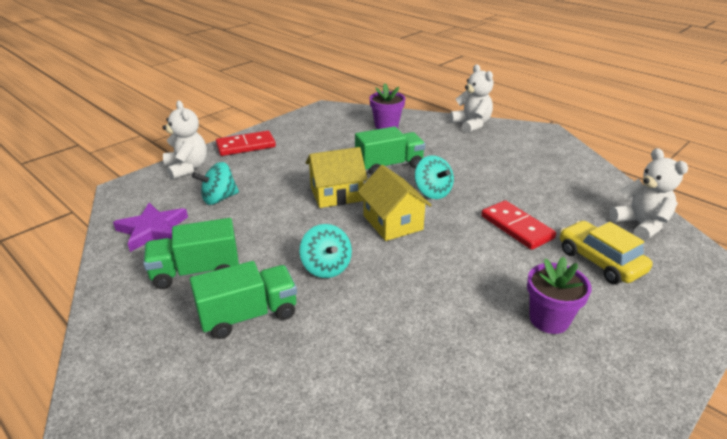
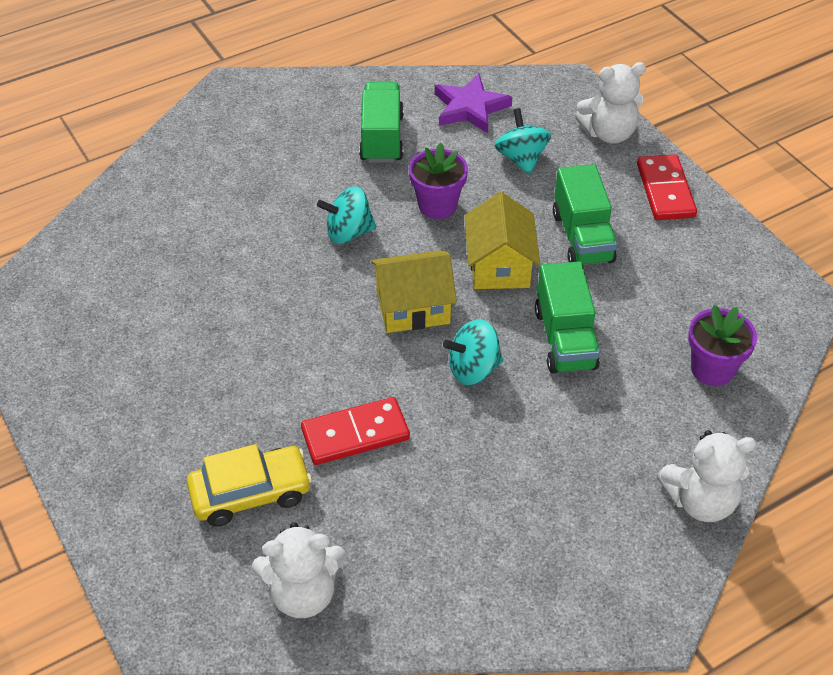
camera: 105 degrees right, 15 degrees up
(248, 315) = (300, 170): green truck -> green truck (582, 237)
(549, 319) = (185, 393): purple flower pot -> purple flower pot (437, 205)

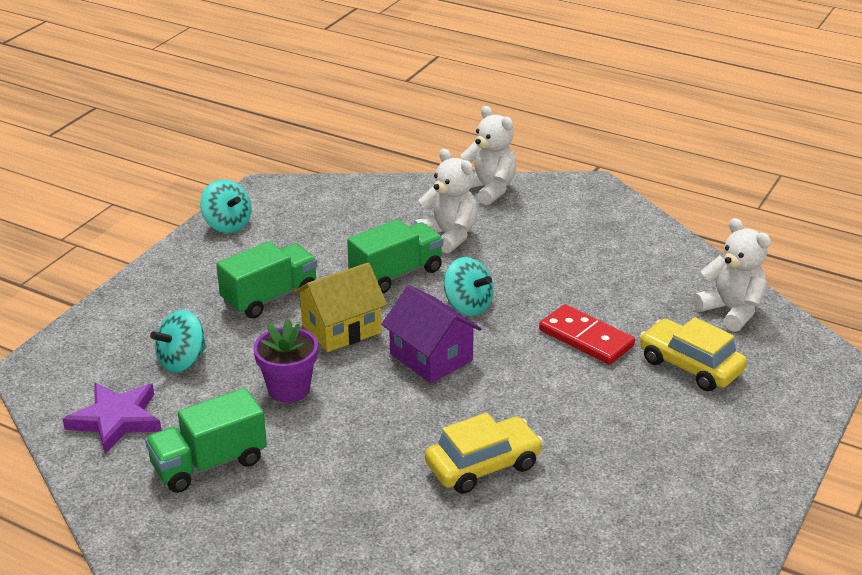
camera: 120 degrees left, 15 degrees down
(252, 278) = (483, 465): none -> yellow car
(348, 233) = (371, 429): turquoise spinning top -> turquoise spinning top (227, 225)
(413, 307) = (431, 357): yellow house -> purple house
(609, 133) = (108, 322): white teddy bear -> white teddy bear (448, 236)
(665, 190) = (175, 272): red domino -> none
(712, 369) = (368, 209): purple flower pot -> none

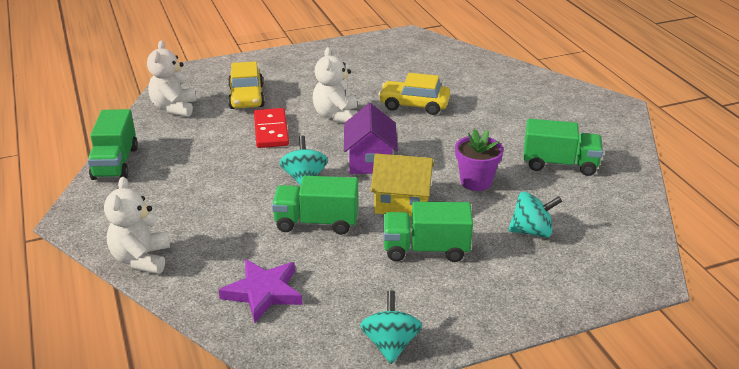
camera: 140 degrees left, 0 degrees up
(116, 420) = (603, 212): purple star -> purple star (263, 292)
(448, 236) = (237, 233): white teddy bear -> white teddy bear (336, 116)
(658, 235) = (115, 163): none -> green truck

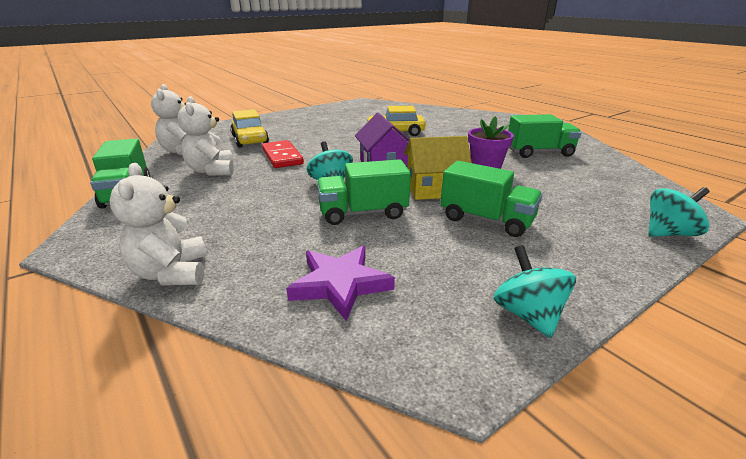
camera: 15 degrees left, 5 degrees down
(336, 116) = (335, 143): white teddy bear -> white teddy bear (211, 171)
(426, 249) = (486, 220): green truck -> green truck turned 135 degrees counterclockwise
(532, 231) = (565, 195): turquoise spinning top -> turquoise spinning top (669, 233)

